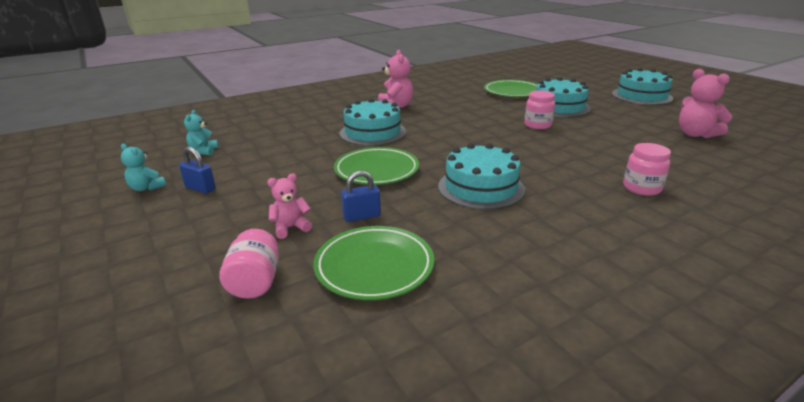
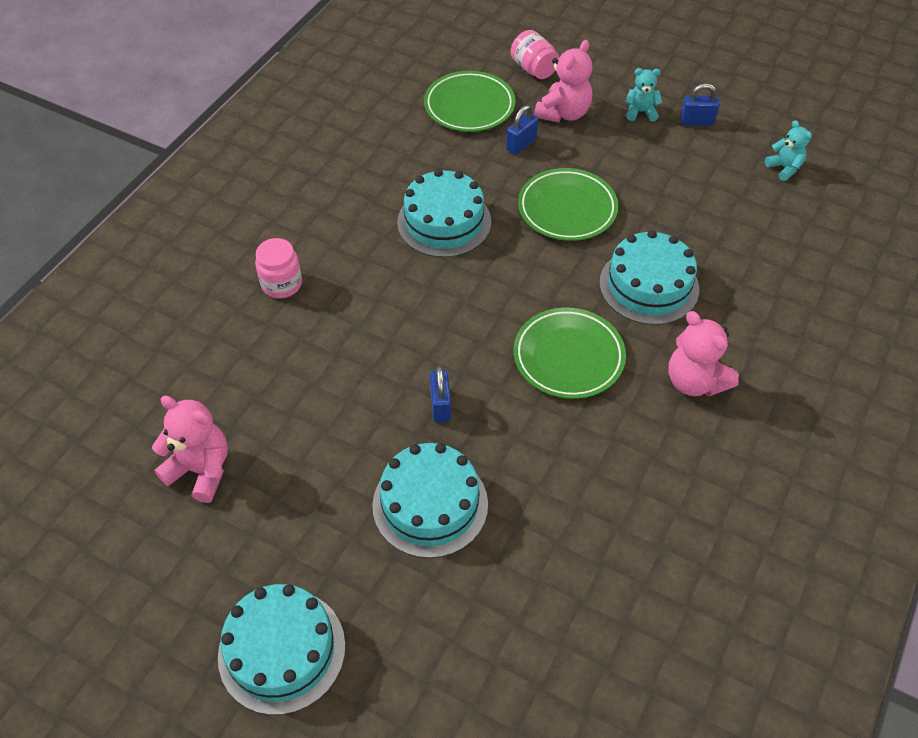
camera: 150 degrees right, 25 degrees up
(146, 188) = (742, 104): turquoise teddy bear -> turquoise teddy bear (640, 112)
(291, 228) = (563, 113): pink teddy bear -> pink teddy bear, size x1.63
(512, 92) = (545, 554): green plate -> green plate (568, 357)
(537, 125) = (440, 405): pink jar -> blue padlock

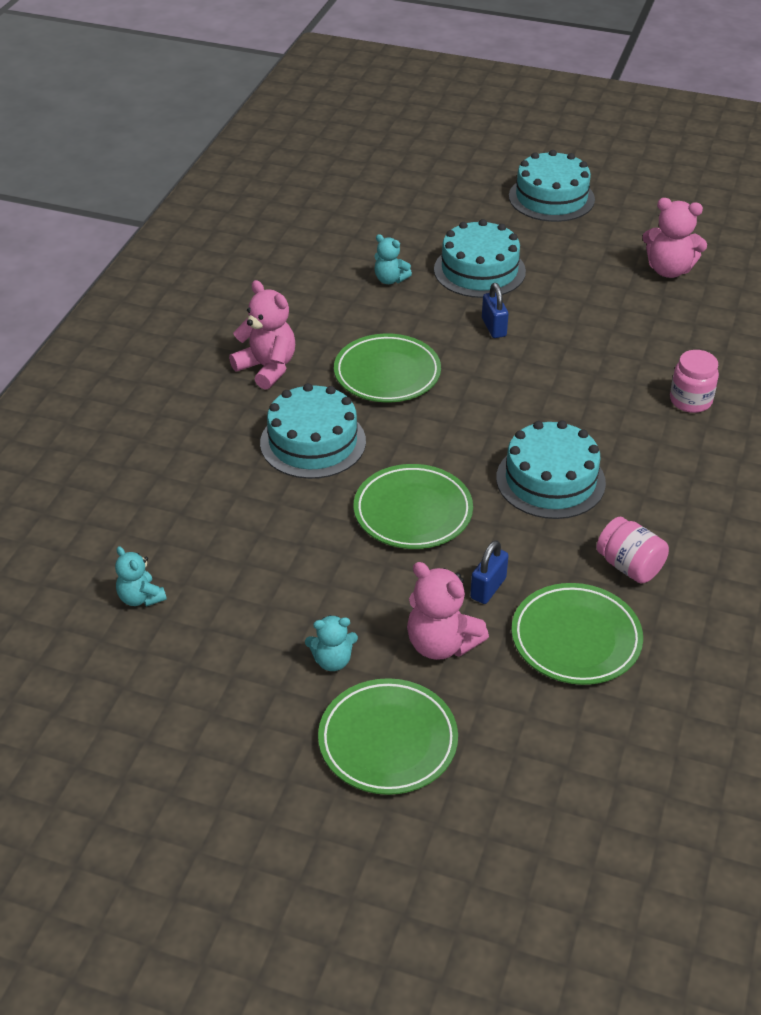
camera: 170 degrees right, 10 degrees down
(533, 69) = (501, 718): pink jar -> pink jar (629, 566)
(544, 504) = (390, 279): none -> turquoise teddy bear
(563, 113) = (441, 644): pink teddy bear -> pink teddy bear turned 75 degrees counterclockwise
(608, 65) = (388, 741): none -> green plate
(696, 121) = (252, 655): blue padlock -> none

